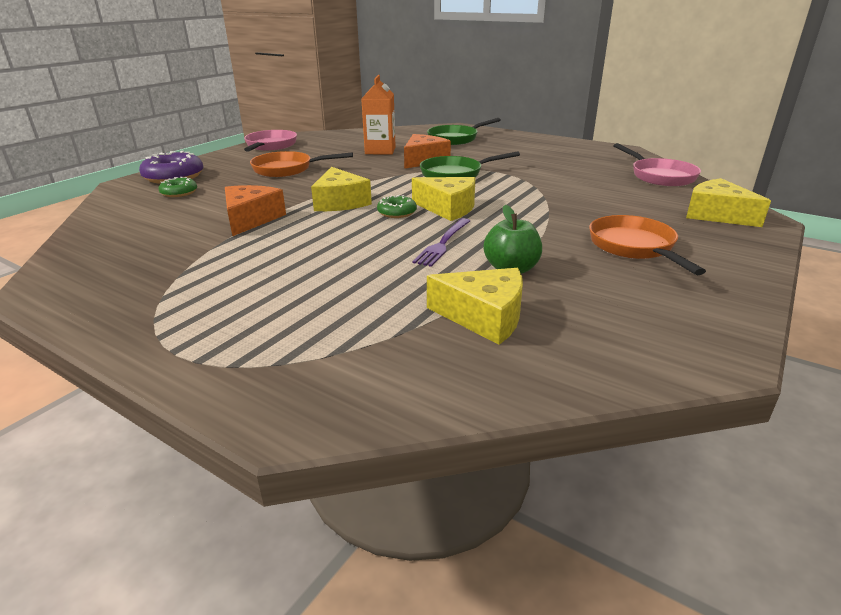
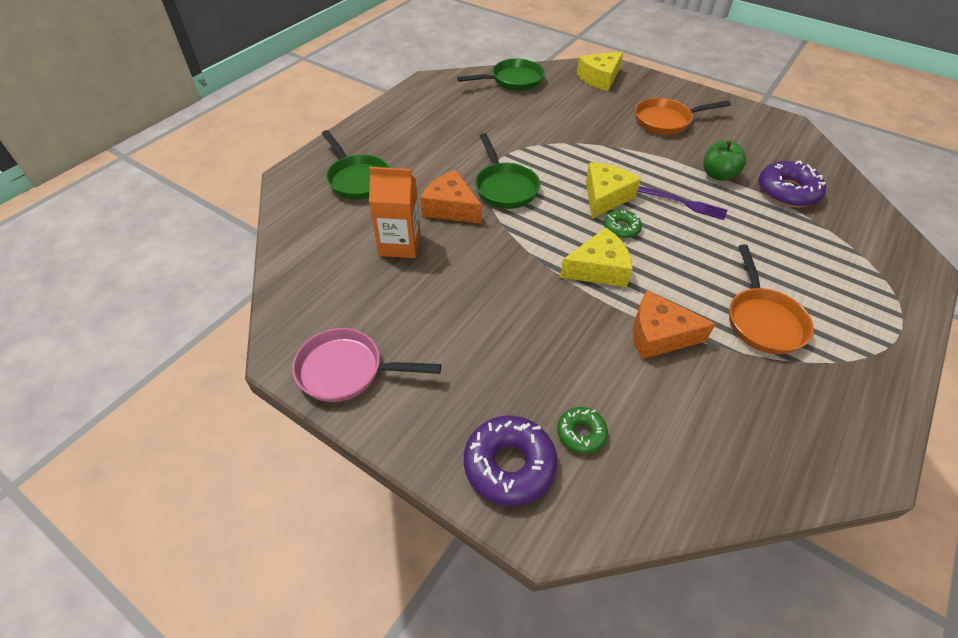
camera: 90 degrees left, 20 degrees up
(287, 169) = (479, 330): orange pan -> orange pan (763, 320)
(484, 317) = (787, 192): yellow cheese -> purple donut
(659, 176) = (513, 80): pink pan -> green pan

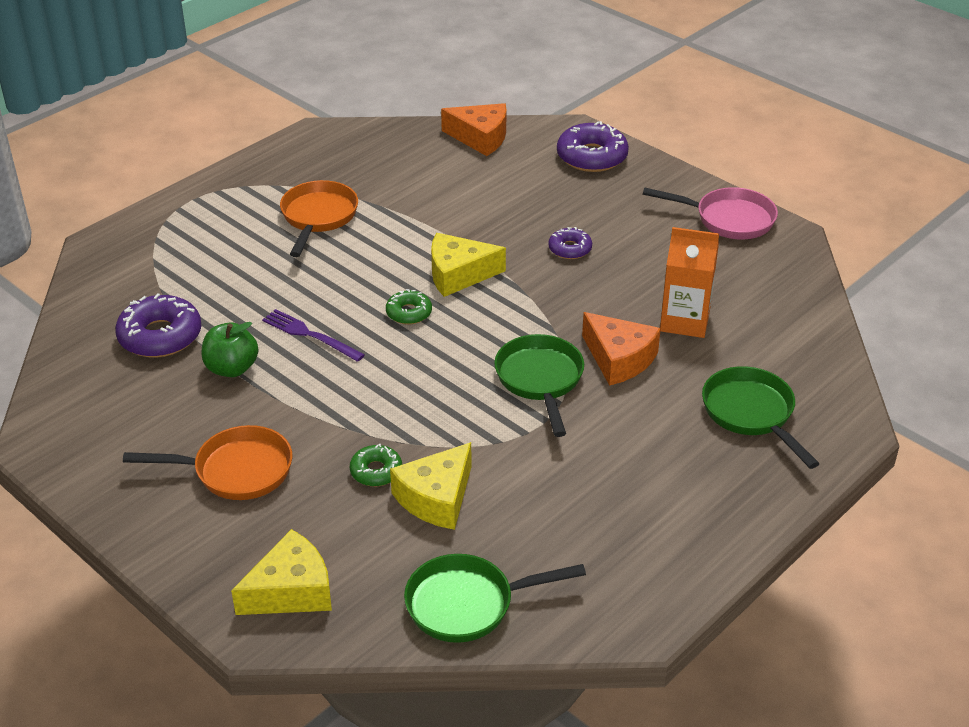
camera: 170 degrees left, 10 degrees down
(507, 309) = (570, 249): none -> purple donut
(581, 433) = (529, 166): green donut -> green donut (376, 471)
(605, 197) = (408, 353): yellow cheese -> yellow cheese (436, 498)
(659, 335) = (427, 216): orange cheese -> orange cheese (480, 137)

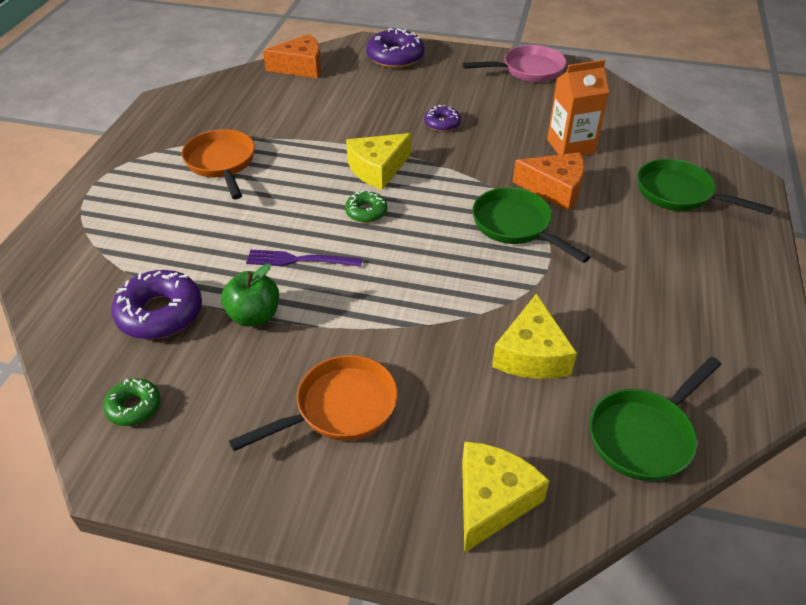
camera: 30 degrees left, 5 degrees up
(376, 471) = (462, 353): green donut -> green donut (134, 407)

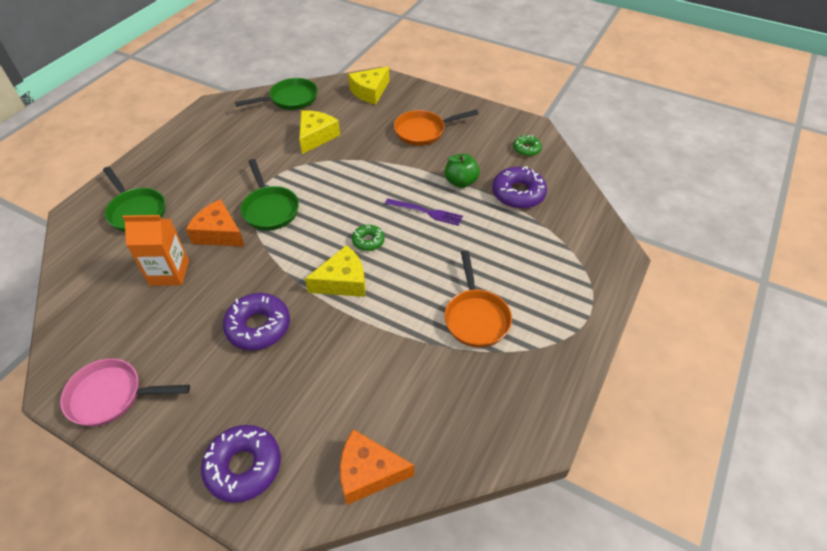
camera: 165 degrees left, 5 degrees up
(442, 123) = (258, 326): purple donut -> purple donut, size x1.78

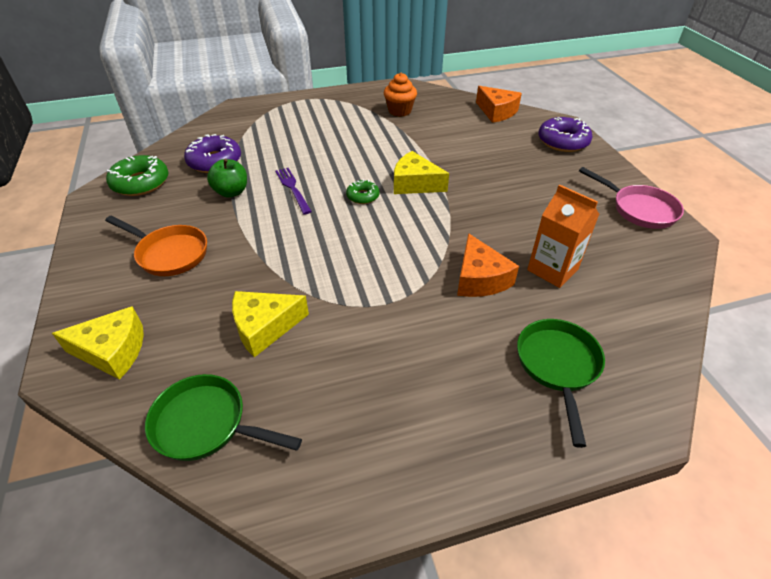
camera: 135 degrees left, 5 degrees down
(258, 326) = (503, 192): purple donut -> none
(270, 209) = (409, 272): green pan -> none
(475, 376) = (399, 111): none -> orange cupcake
(476, 317) = (361, 127): orange pan -> none
(526, 149) = (140, 183): green donut -> green donut, size x1.78

